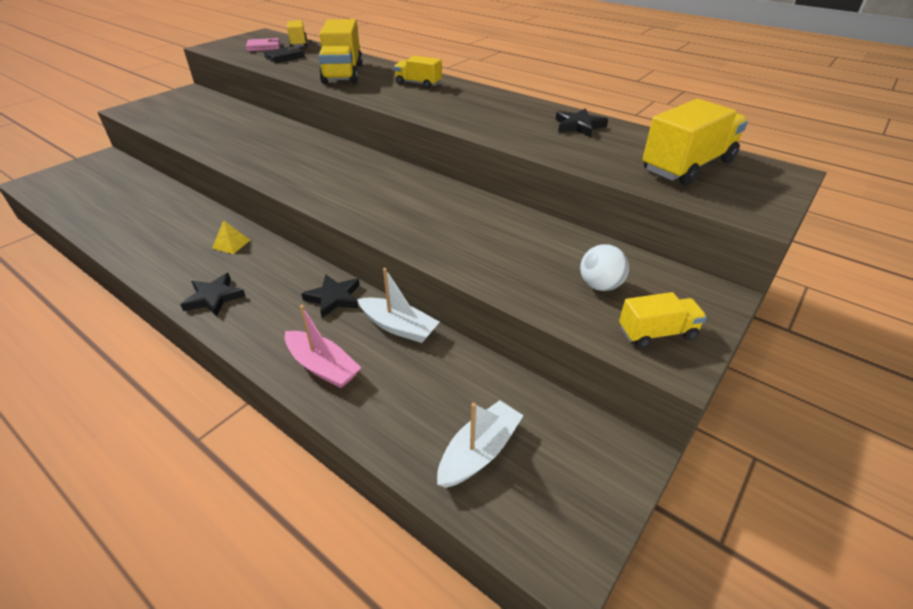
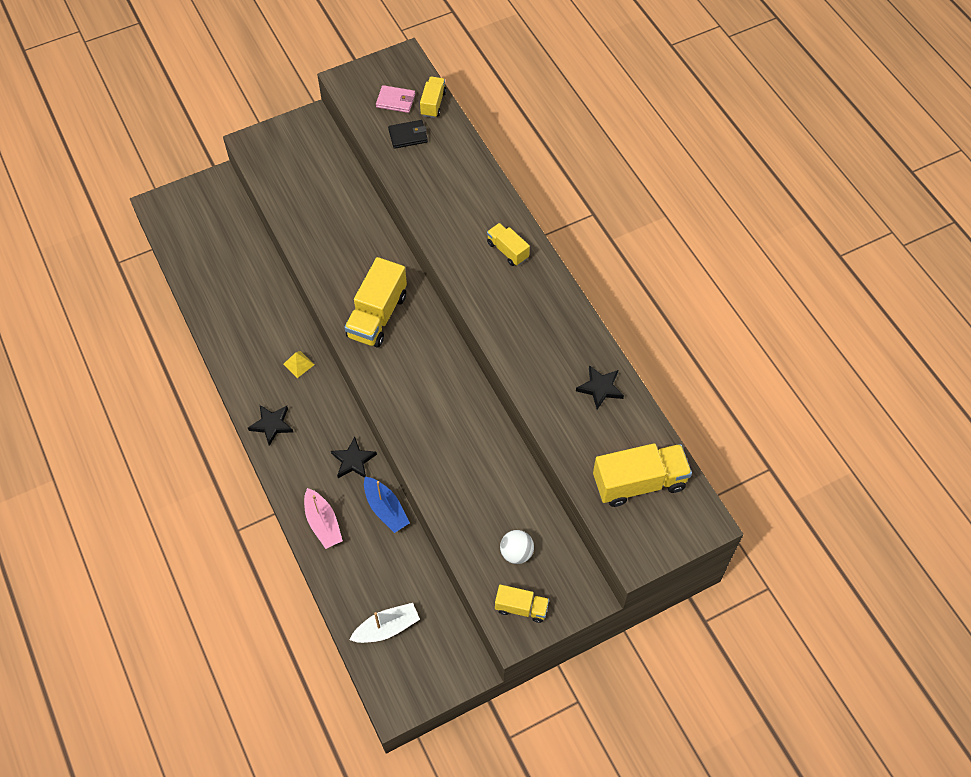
camera: 25 degrees right, 20 degrees up
(343, 73) = (448, 200): yellow truck -> yellow truck (377, 316)
(398, 327) = (386, 509): white boat -> blue boat

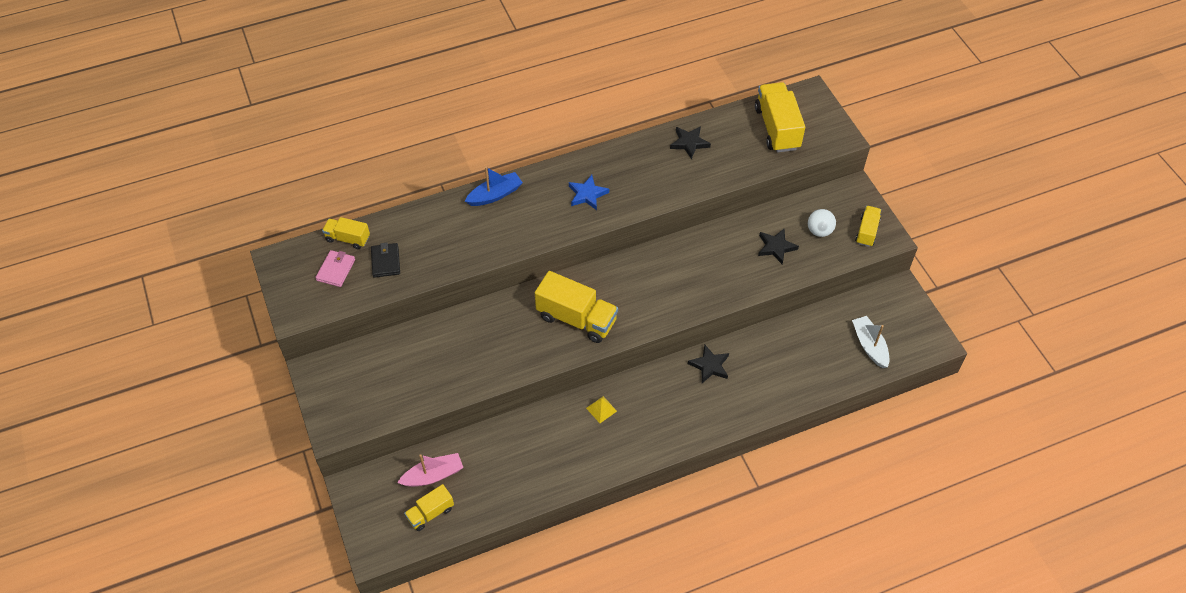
camera: 85 degrees left, 5 degrees down
(272, 425) = (668, 433): black star -> black star (776, 247)
(323, 523) = (773, 391): pink boat -> pink boat (433, 475)
(386, 509) = (759, 342): blue boat -> blue boat (495, 195)
(507, 250) = (540, 193): yellow truck -> yellow truck (430, 513)
(511, 293) = (587, 194): none -> blue star

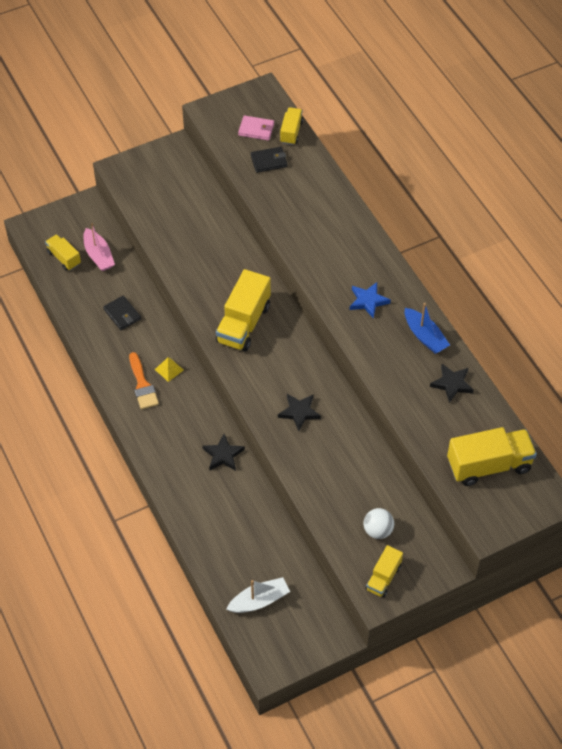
camera: 85 degrees right, 0 degrees up
(495, 195) = (357, 229): blue boat -> blue boat (425, 336)
(522, 452) = (122, 314): none -> black wallet
(619, 435) = (142, 385): none -> orange brush
(776, 247) = (350, 489): black star -> black star (299, 412)
(867, 232) = (383, 578): yellow truck -> yellow truck turned 105 degrees clockwise

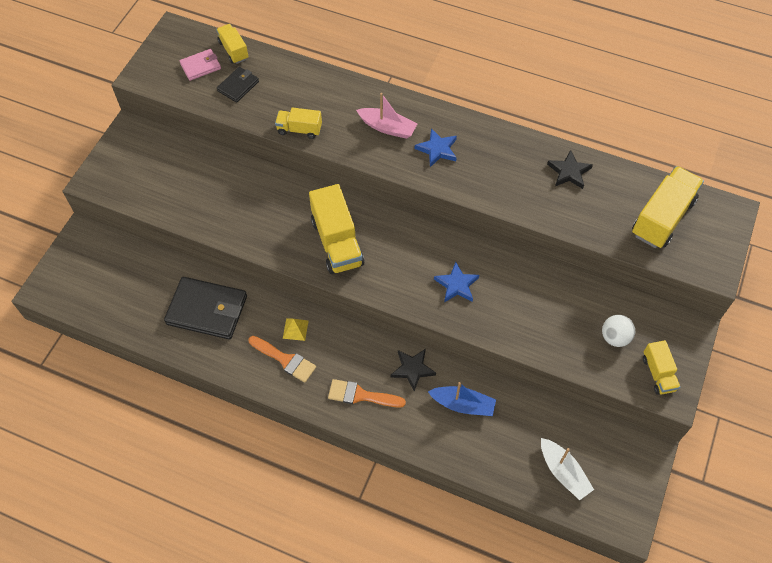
camera: 40 degrees left, 5 degrees up
(64, 258) = (104, 297): yellow truck -> yellow truck (299, 129)
(98, 255) = (135, 272): pink boat -> pink boat (387, 128)
(122, 314) = (207, 310): black wallet -> black wallet, size x1.90
(170, 445) = (361, 395): none -> orange brush
(259, 600) = (563, 472): white boat -> white boat turned 120 degrees clockwise
(299, 412) = (457, 285): black star -> blue star
(425, 336) = (510, 148): blue boat -> blue boat (463, 404)

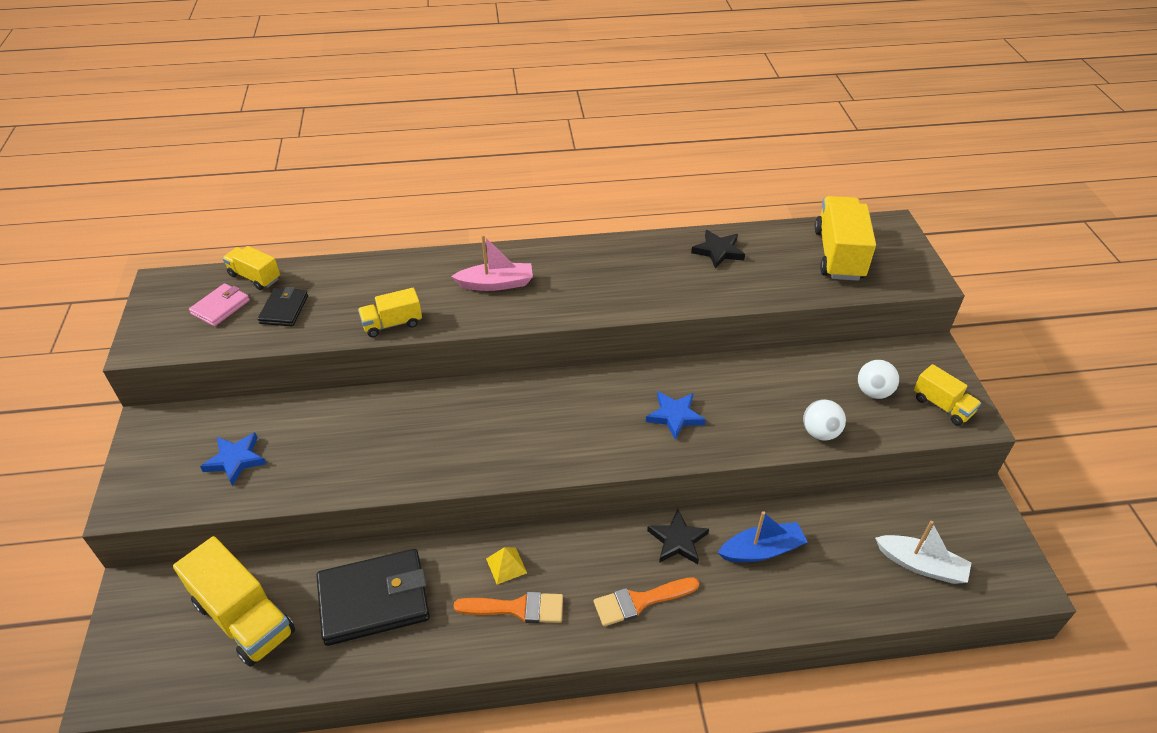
camera: 30 degrees left, 15 degrees down
(337, 242) = (506, 433): yellow truck -> yellow truck (244, 618)
(437, 149) = (567, 283): blue star -> blue star (236, 460)
(549, 348) = (820, 433): none -> white ball

